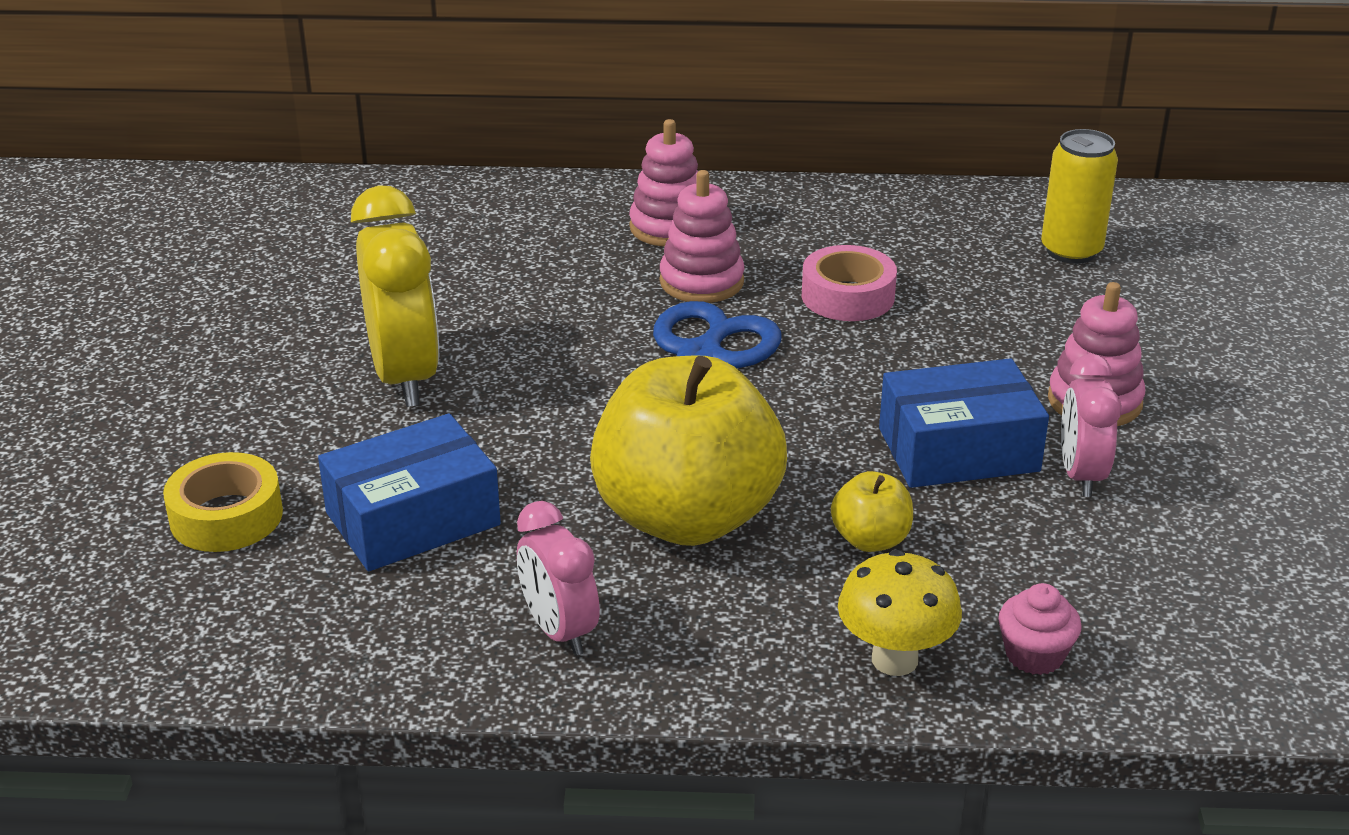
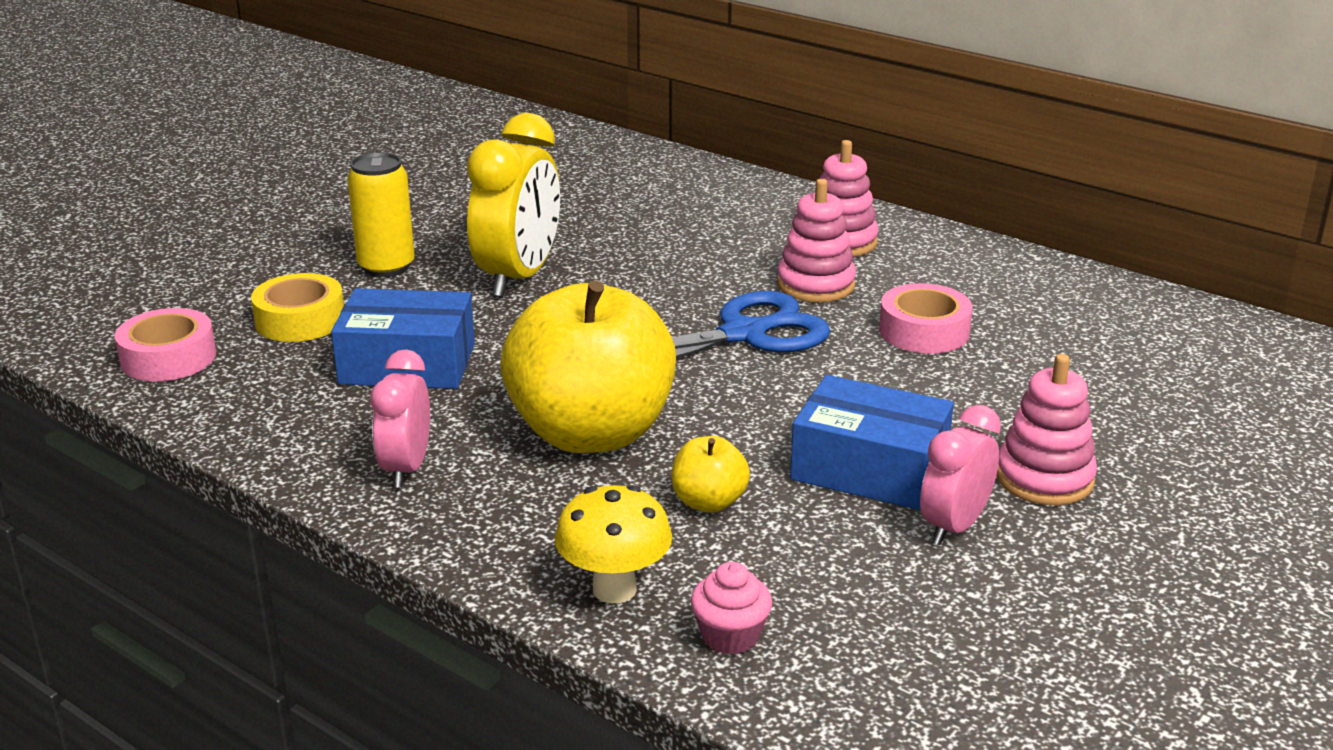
camera: 35 degrees right, 5 degrees down
(128, 622) = (168, 358): none -> pink tape
(1071, 251) = (1180, 362): yellow can -> yellow can (386, 267)

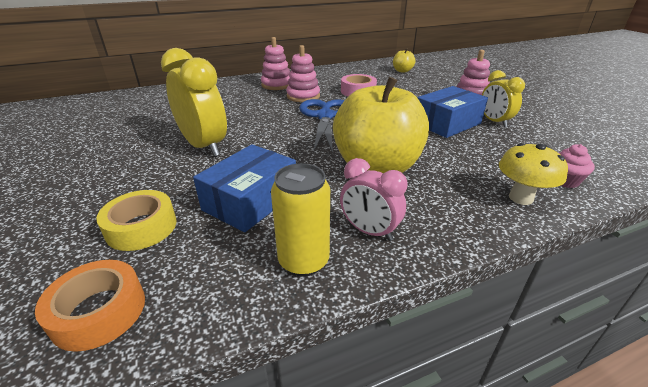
camera: 60 degrees left, 5 degrees up
(168, 358) = (99, 311): pink tape -> orange tape
(386, 267) = (127, 179): yellow can -> yellow can (303, 261)
(709, 502) = (455, 157): yellow apple -> yellow apple (402, 71)
(954, 527) = (494, 122): pink clock -> yellow clock

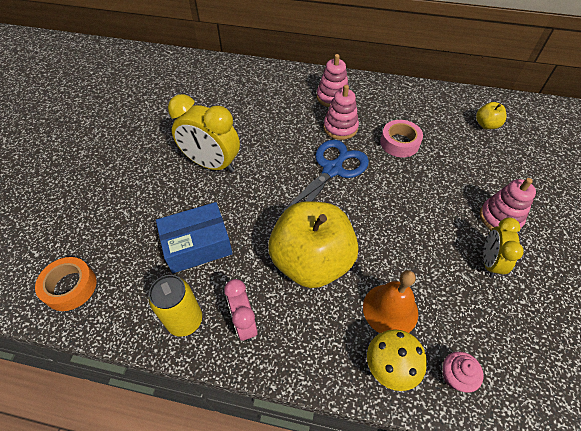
camera: 35 degrees right, 20 degrees up
(141, 227) = (124, 232): yellow tape -> none
(204, 146) = (212, 164): yellow clock -> yellow clock turned 120 degrees clockwise
(447, 123) = (435, 238): blue box -> none
(472, 168) = (390, 309): none -> orange bell

